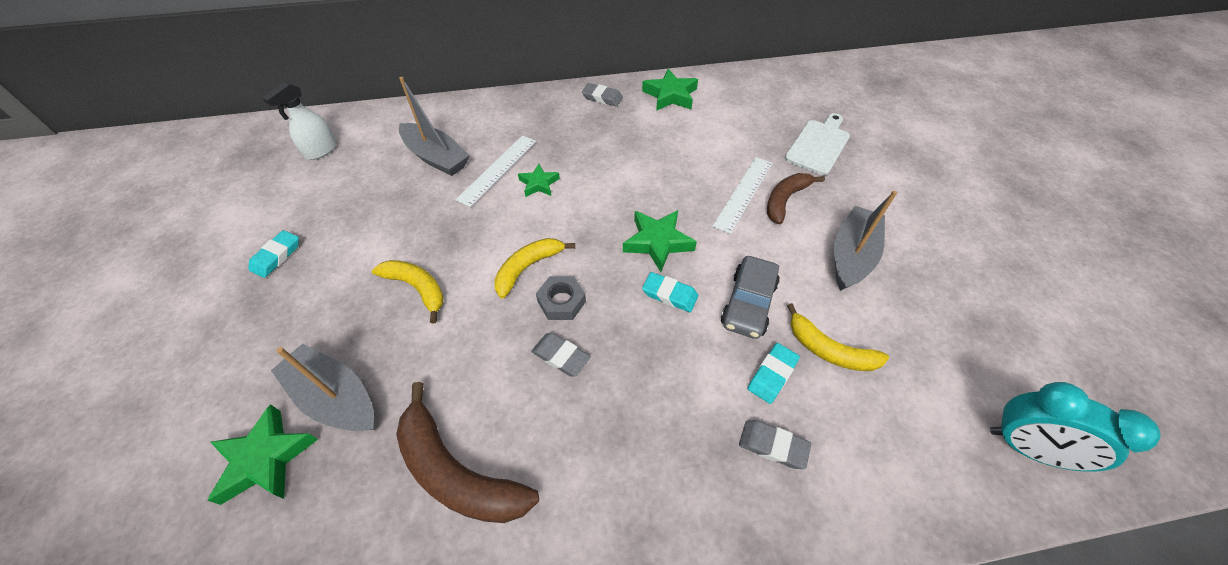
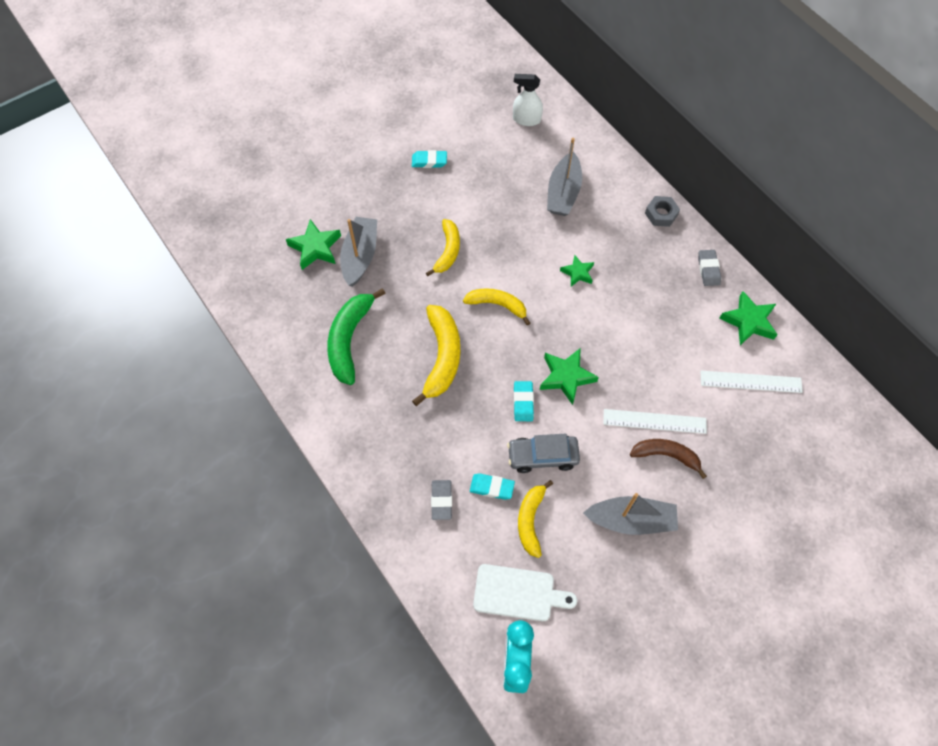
camera: 65 degrees right, 10 degrees up
(457, 472) = (349, 340): brown banana -> green banana
(498, 169) = (575, 238): white ruler -> white ruler (751, 382)
(561, 301) = (482, 338): grey nut -> grey nut (661, 214)
(561, 356) = (442, 357): grey eraser -> yellow banana
(818, 145) = (757, 467): white cutting board -> white cutting board (518, 593)

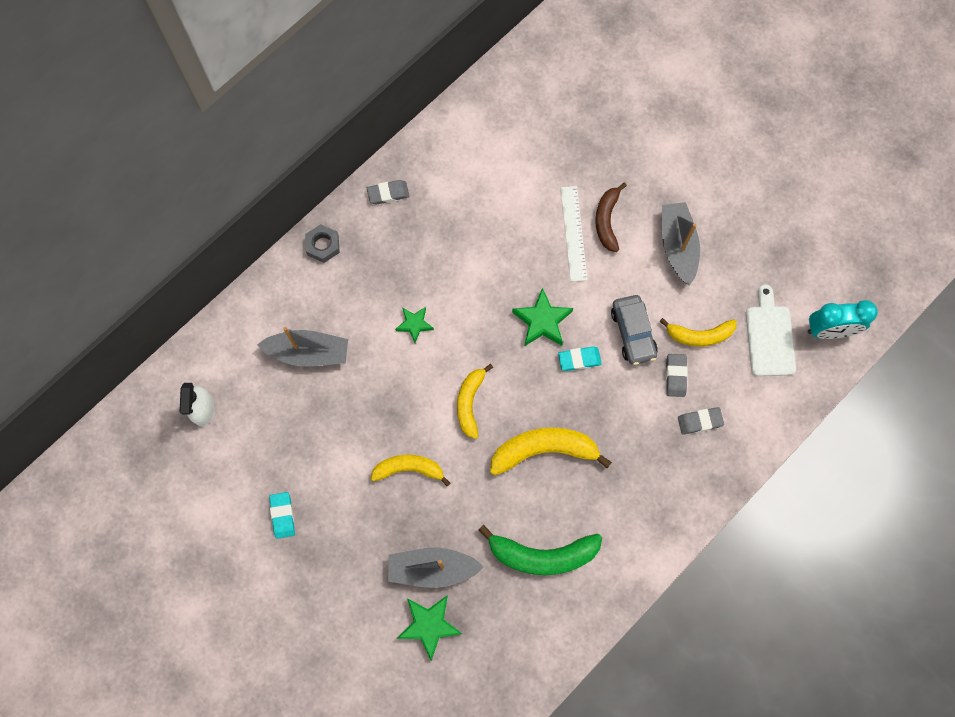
camera: 100 degrees left, 10 degrees up
(492, 487) = (675, 376): turquoise eraser -> grey eraser
(748, 321) = (444, 153): green star -> none
(751, 382) = (513, 149): white ruler -> none

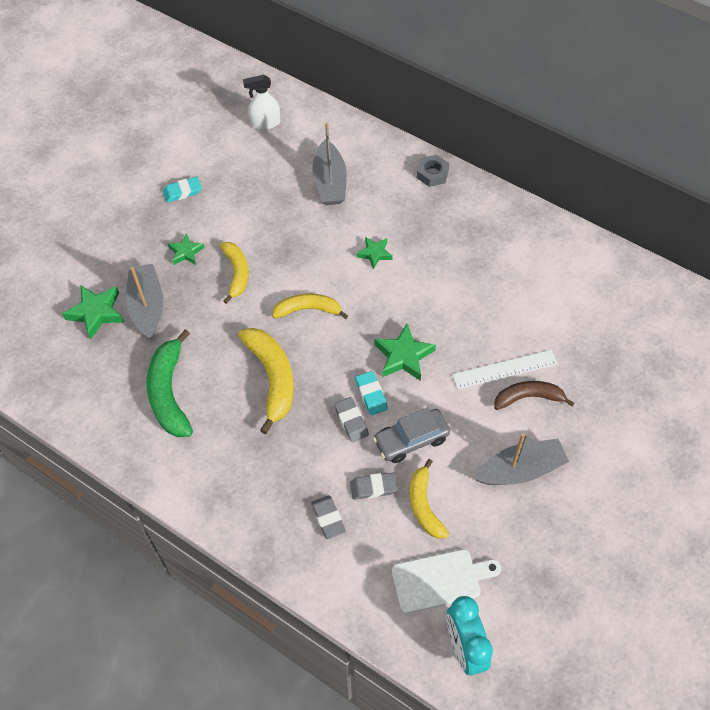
camera: 80 degrees right, 15 degrees down
(369, 520) = (186, 252): none -> green star
(388, 193) = (497, 211): grey eraser -> grey eraser (351, 421)

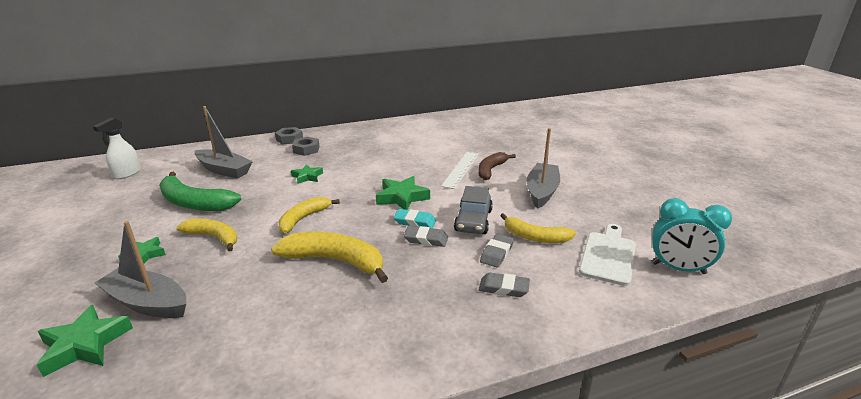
camera: 55 degrees left, 30 degrees down
(169, 393) = (257, 331): green banana -> green banana (194, 203)
(182, 192) = (91, 232): turquoise eraser -> none
(424, 207) = (306, 149): none -> grey nut

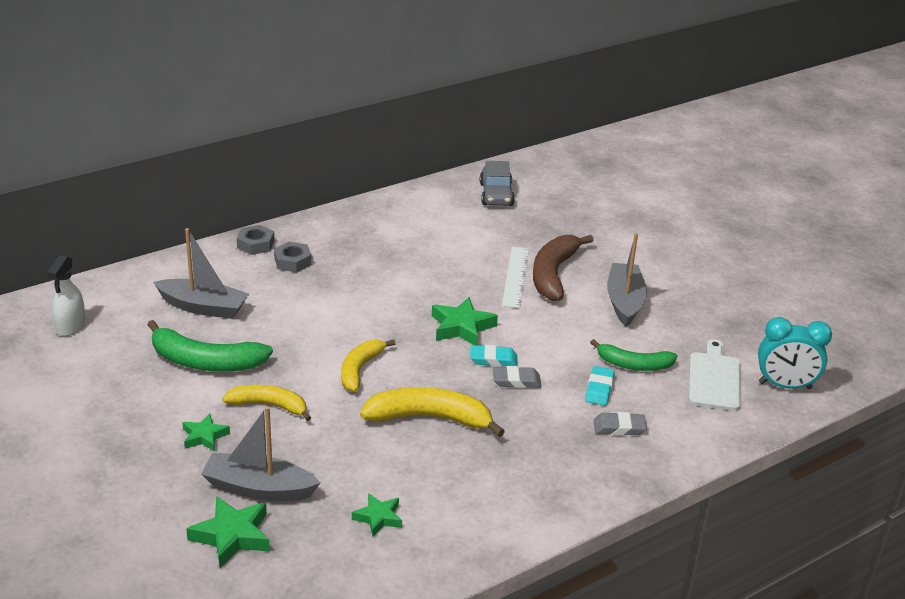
camera: 15 degrees left, 5 degrees up
(307, 177) = (324, 307): green star -> green star (378, 518)
(473, 221) = (559, 351): grey car -> grey car (496, 194)
(491, 170) = (553, 274): brown banana -> brown banana, size x1.52
(497, 253) = (599, 389): grey eraser -> turquoise eraser
(535, 237) = (634, 365): yellow banana -> green banana

